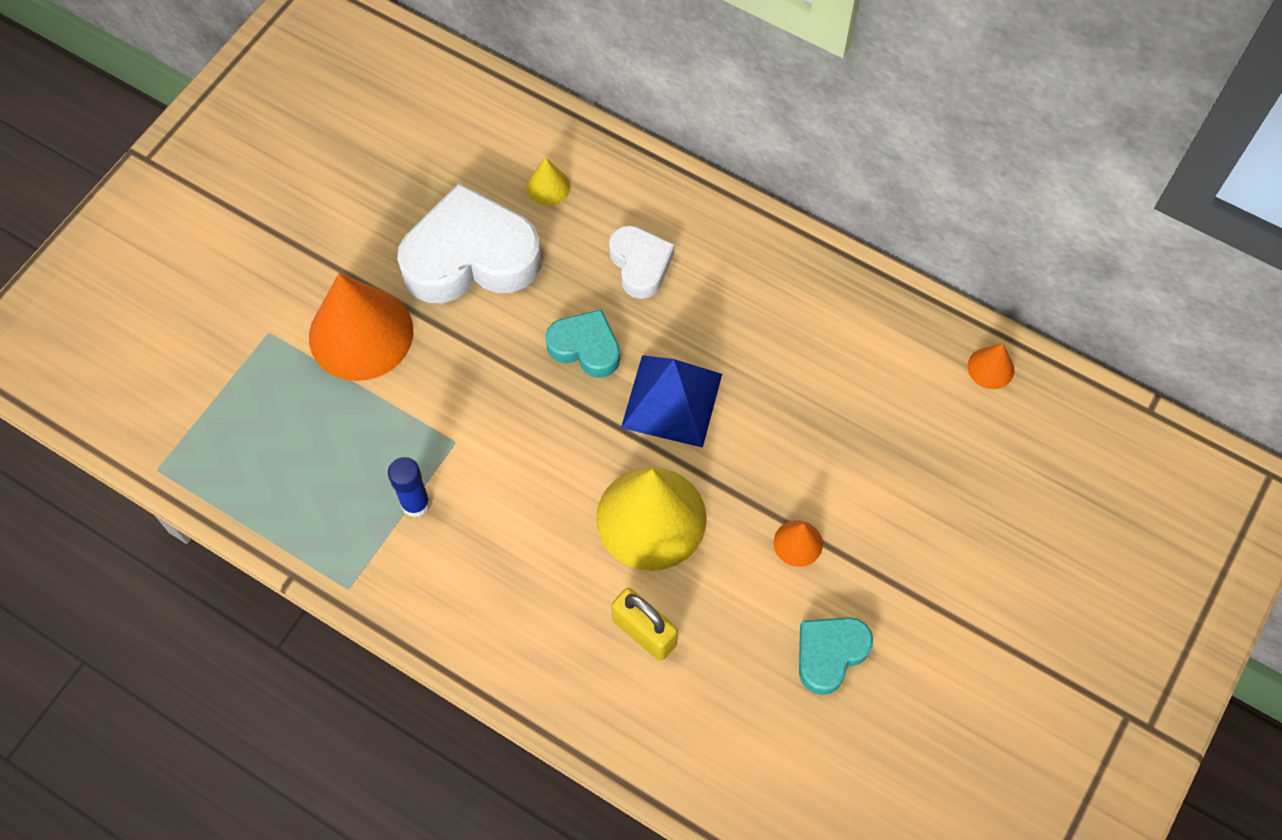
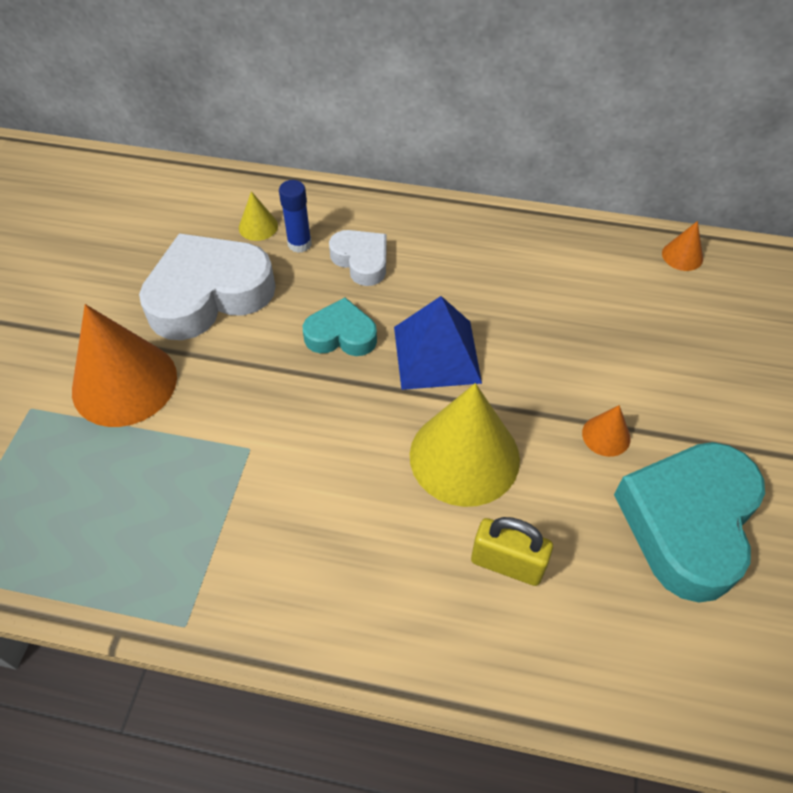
camera: 20 degrees left, 10 degrees down
(415, 503) = (229, 517): blue glue stick -> blue glue stick (299, 244)
(830, 654) = (688, 523): turquoise heart -> turquoise heart, size x1.85

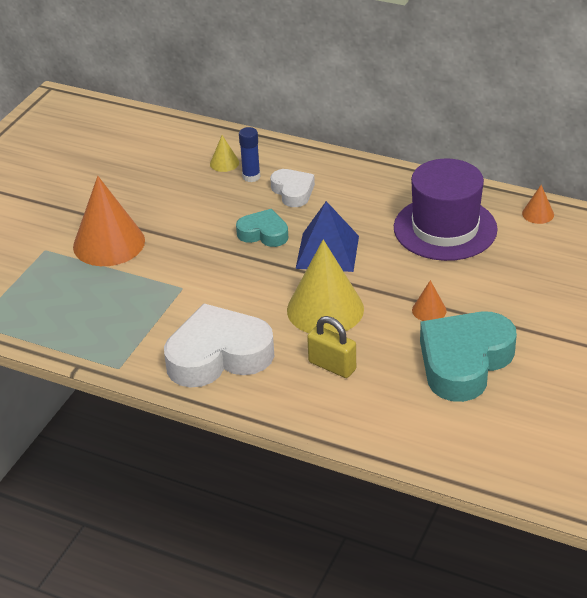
camera: 15 degrees right, 15 degrees down
(209, 294) = (178, 200): white heart -> white heart (218, 355)
(577, 294) = (445, 228): none -> purple hat

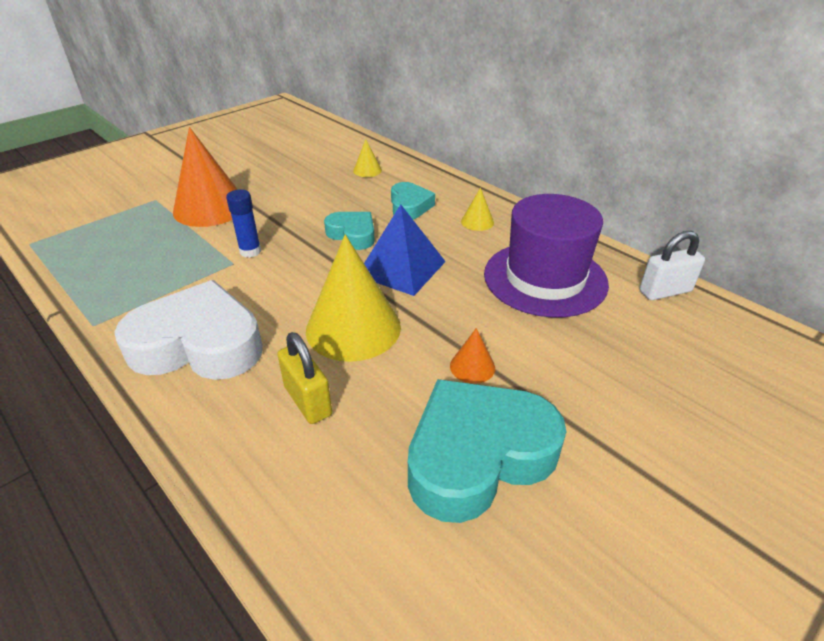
camera: 20 degrees right, 0 degrees up
(251, 177) = (381, 186): blue glue stick -> blue glue stick (250, 251)
(293, 192) = (409, 206): white heart -> turquoise heart
(362, 191) = (477, 222): none -> yellow cone
(538, 214) = (665, 291): orange cone -> white padlock

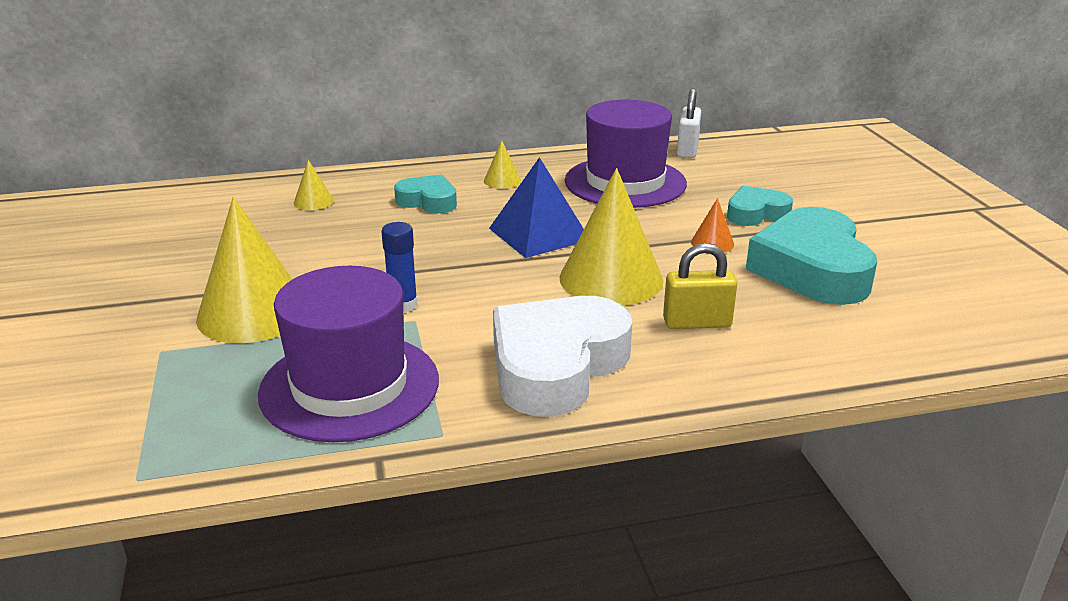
camera: 60 degrees left, 10 degrees down
(139, 270) = (349, 386): none -> purple hat
(210, 208) = (253, 313): orange cone -> yellow cone
(352, 235) = (445, 242): turquoise heart -> turquoise heart (756, 213)

